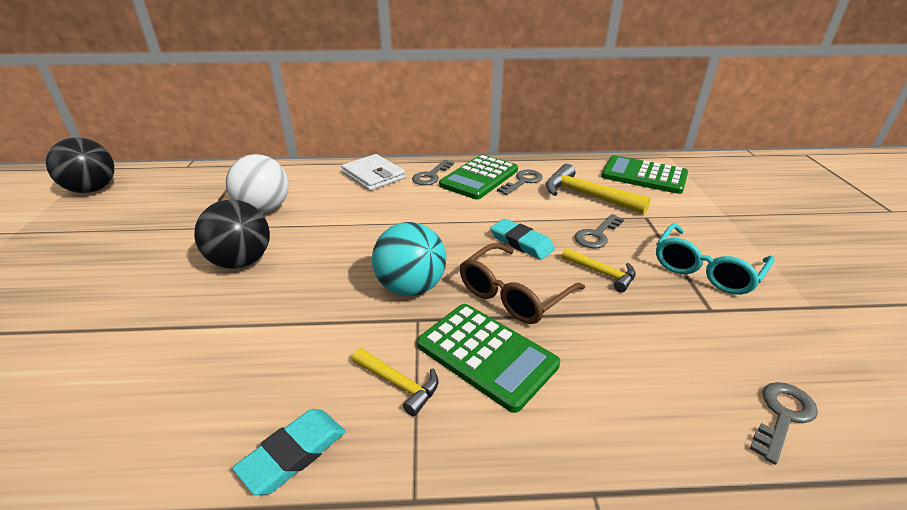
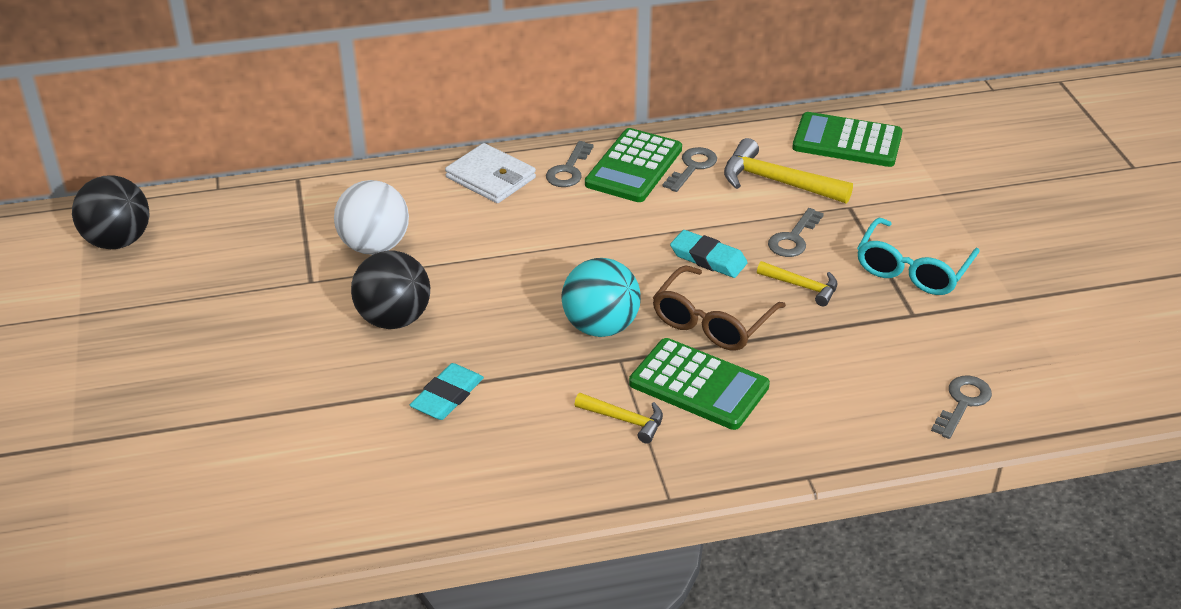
camera: 10 degrees left, 5 degrees up
(293, 454) = (556, 483): turquoise eraser -> turquoise eraser (447, 396)

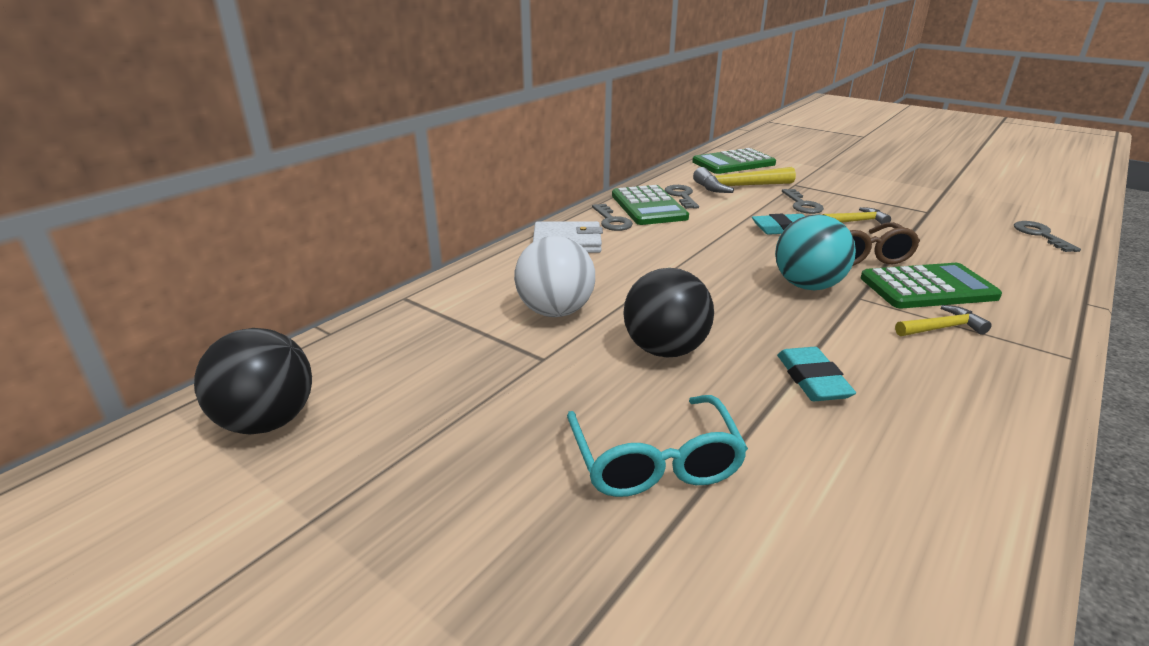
camera: 40 degrees left, 10 degrees down
(912, 270) = (882, 196): turquoise glasses -> turquoise glasses (655, 462)

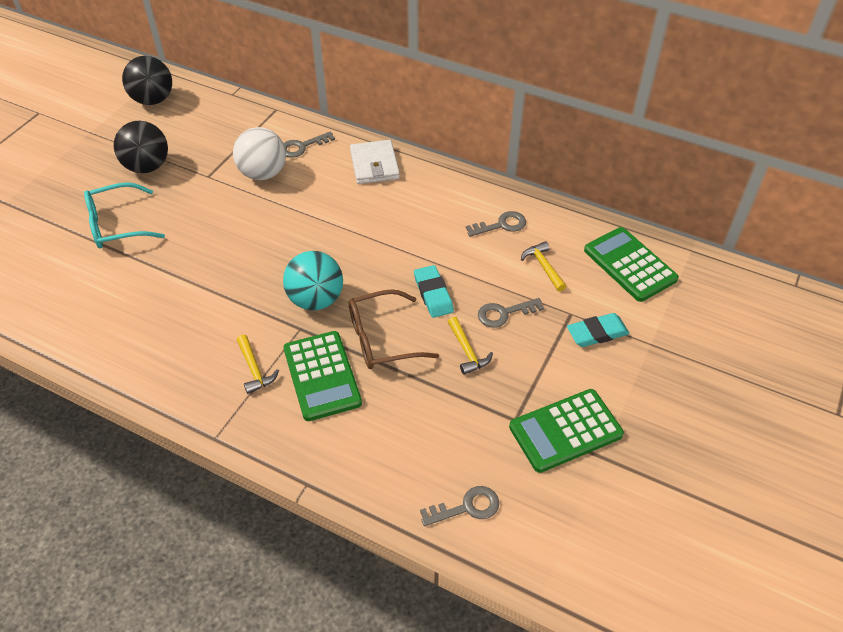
camera: 80 degrees right, 20 degrees up
(612, 221) = (424, 185): grey key -> grey key (302, 146)
(648, 206) = (465, 204): green calculator -> green calculator (565, 431)
(665, 350) = (218, 225): black ball -> black ball (147, 167)
(738, 187) = (543, 266): yellow hammer -> yellow hammer, size x0.58
(812, 379) = (187, 289): turquoise eraser -> turquoise eraser (597, 333)

